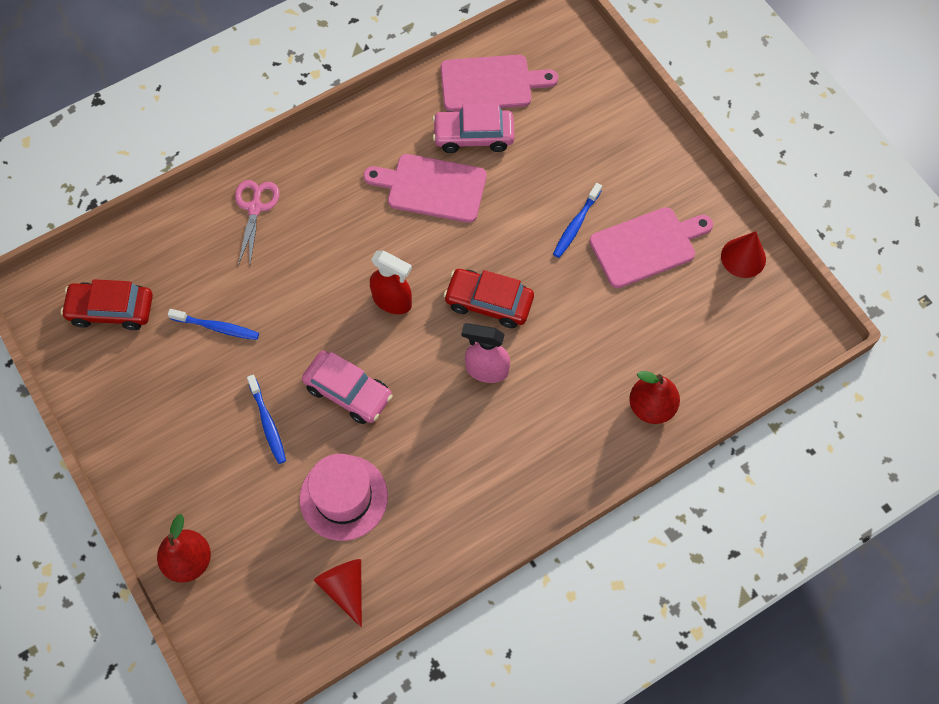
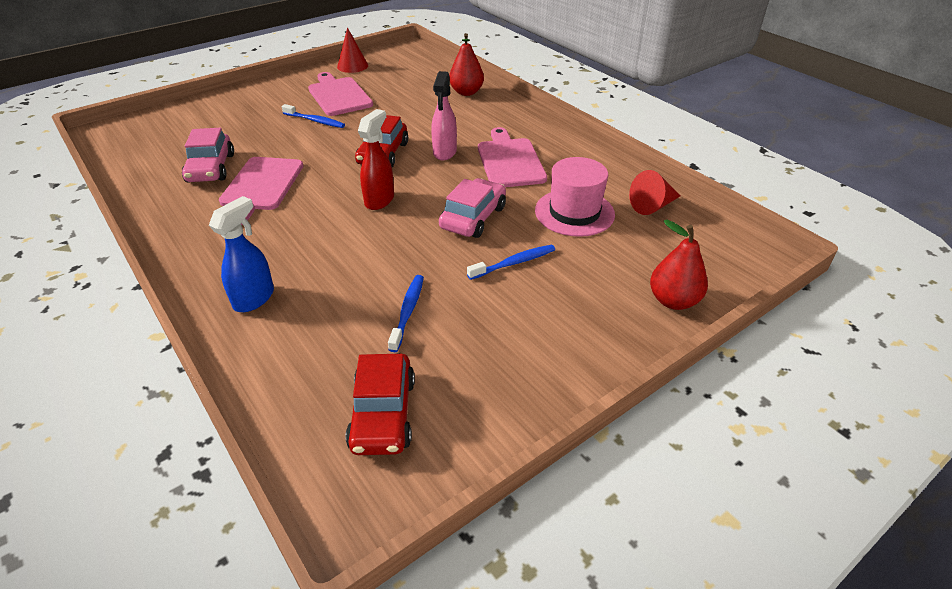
camera: 95 degrees left, 25 degrees down
(255, 208) = (254, 298): pink scissors -> blue spray bottle
(490, 83) = (155, 162): pink cutting board -> pink cutting board (509, 161)

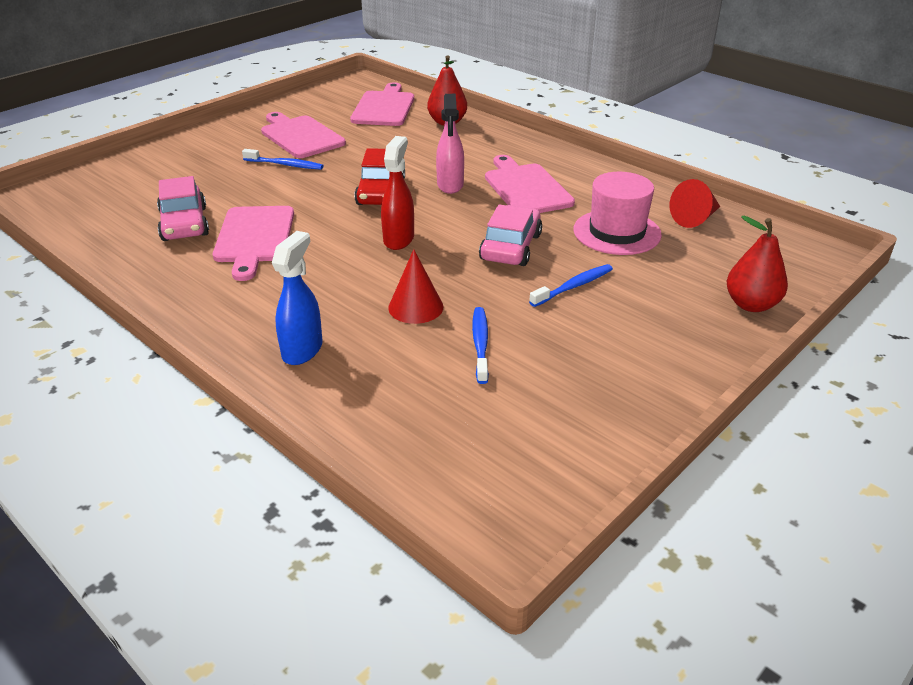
camera: 10 degrees left, 5 degrees down
(352, 66) = (302, 104): red cone -> red cone (415, 307)
(383, 414) = (498, 441): red car -> none
(418, 74) = (384, 107): none -> pink cutting board

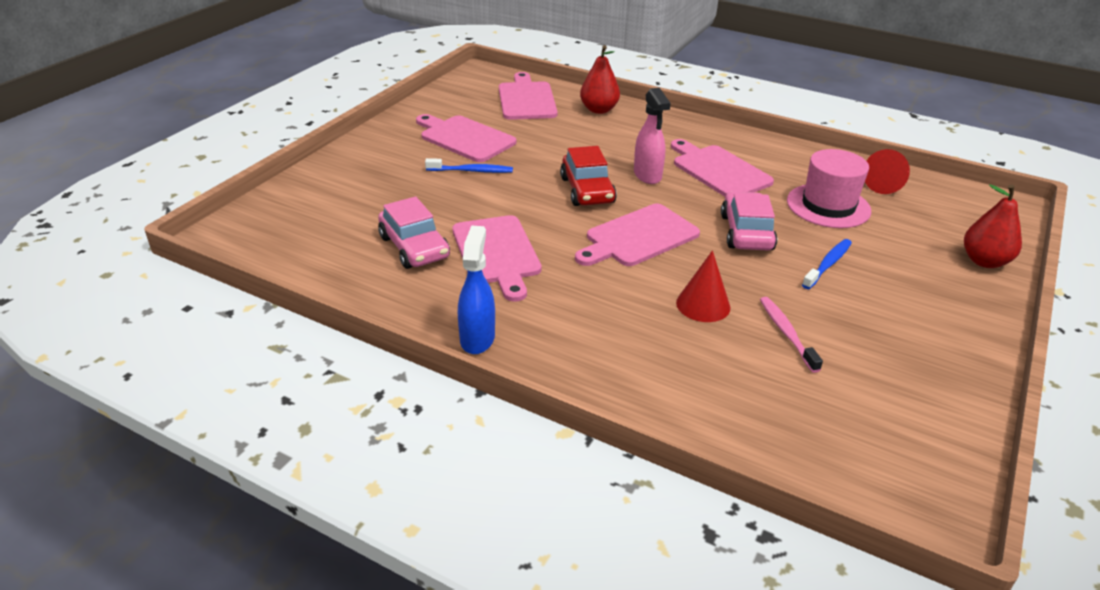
camera: 15 degrees left, 0 degrees up
(302, 350) = (629, 364): blue spray bottle -> blue spray bottle (477, 338)
(399, 239) = (638, 237): red spray bottle -> pink cutting board
(480, 344) = (786, 333): blue toothbrush -> pink toothbrush

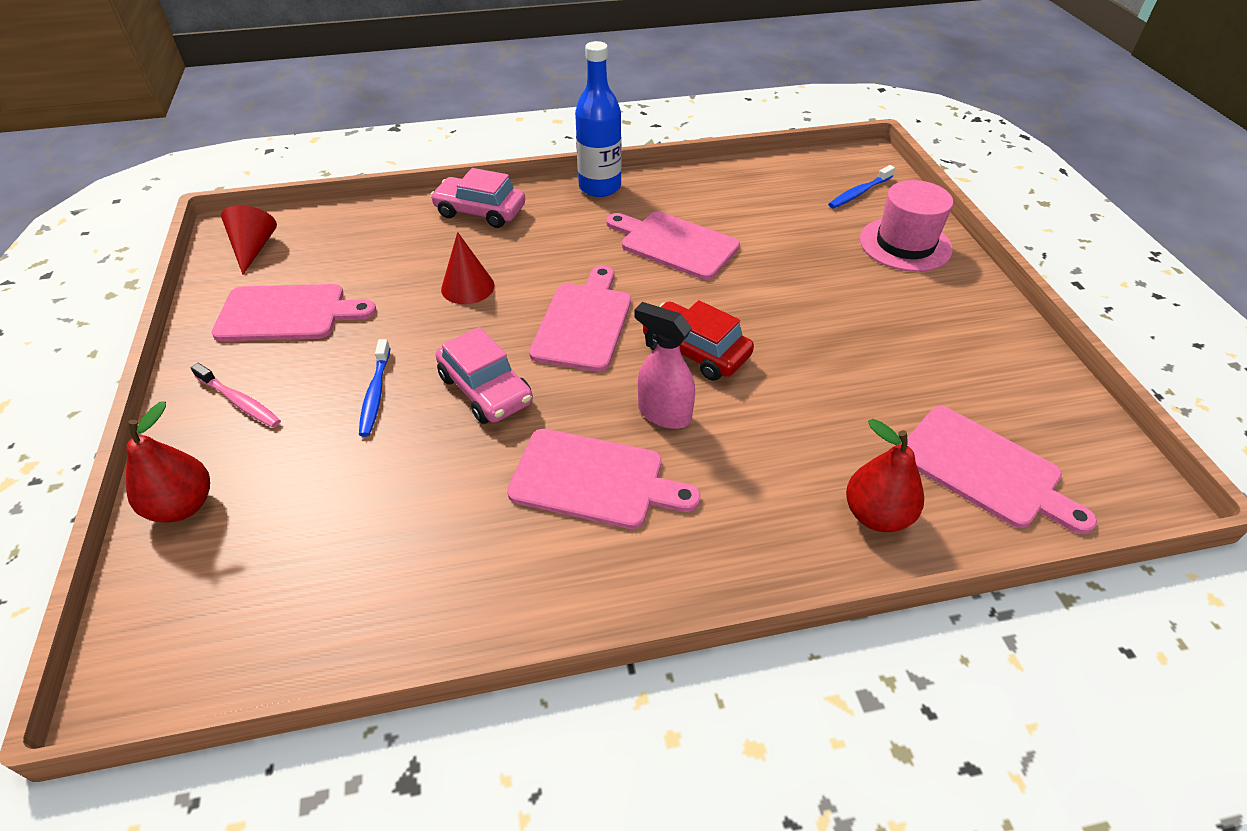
camera: 140 degrees right, 10 degrees up
(414, 247) = (738, 217): pink car -> pink car (480, 212)
(464, 138) = (913, 347): pink cutting board -> pink cutting board (287, 313)
(471, 171) = (829, 309): blue toothbrush -> blue toothbrush (859, 193)
(477, 338) = (599, 187): blue spray bottle -> blue bottle
(786, 333) = (381, 297): pink toothbrush -> pink toothbrush (240, 402)
(828, 206) = (414, 496): pink hat -> pink hat (905, 244)
(884, 184) = (348, 605): red cone -> red cone (253, 248)

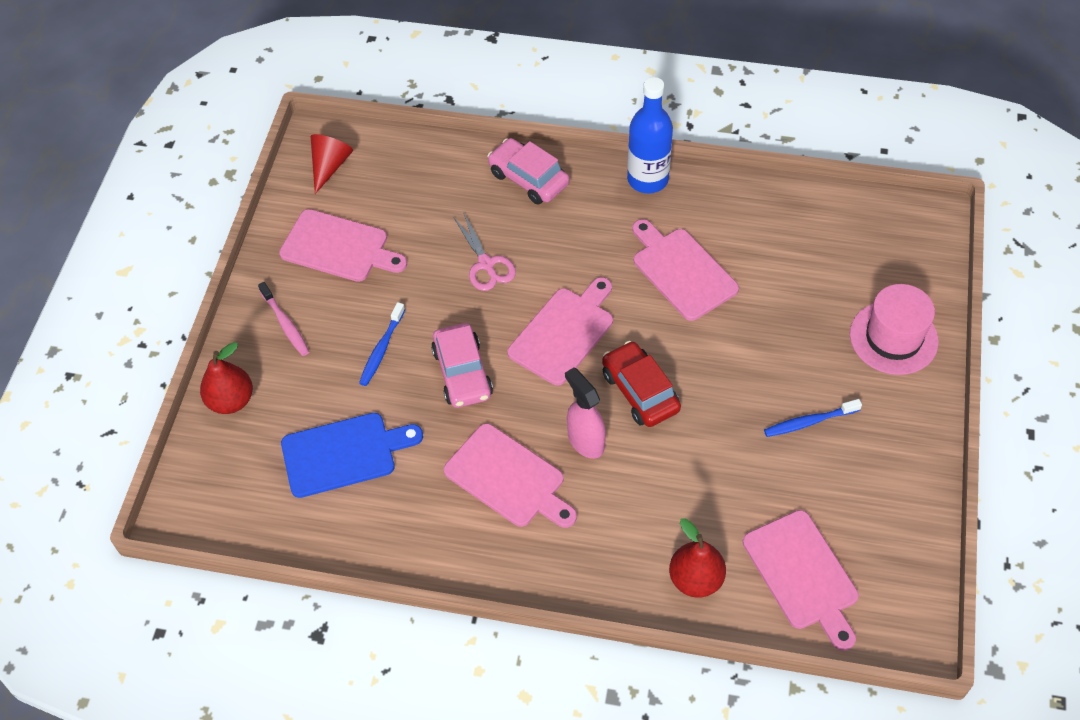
camera: 25 degrees right, 10 degrees up
(365, 519) = (344, 453): none -> blue cutting board
(467, 287) = (486, 264): red cone -> pink scissors
(859, 193) = (892, 261): blue toothbrush -> blue toothbrush (809, 422)

